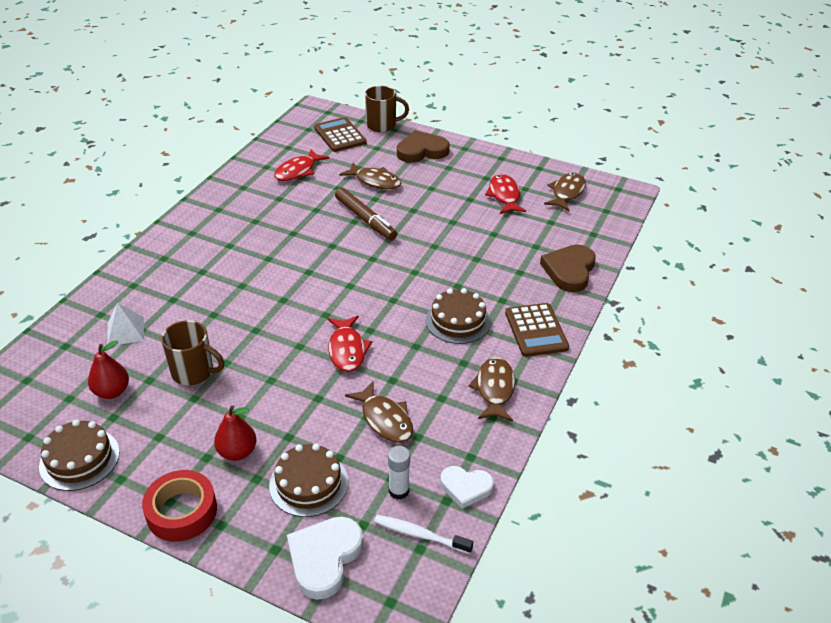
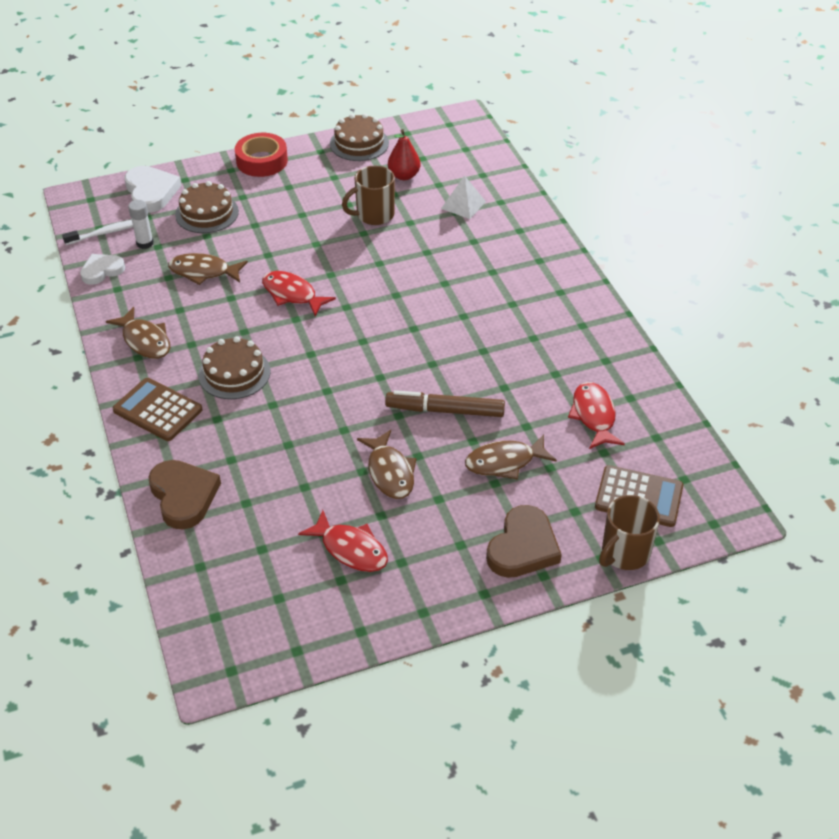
camera: 135 degrees right, 5 degrees up
(237, 452) = (274, 199): red pear -> none
(566, 193) = (286, 611): brown fish -> brown fish (390, 472)

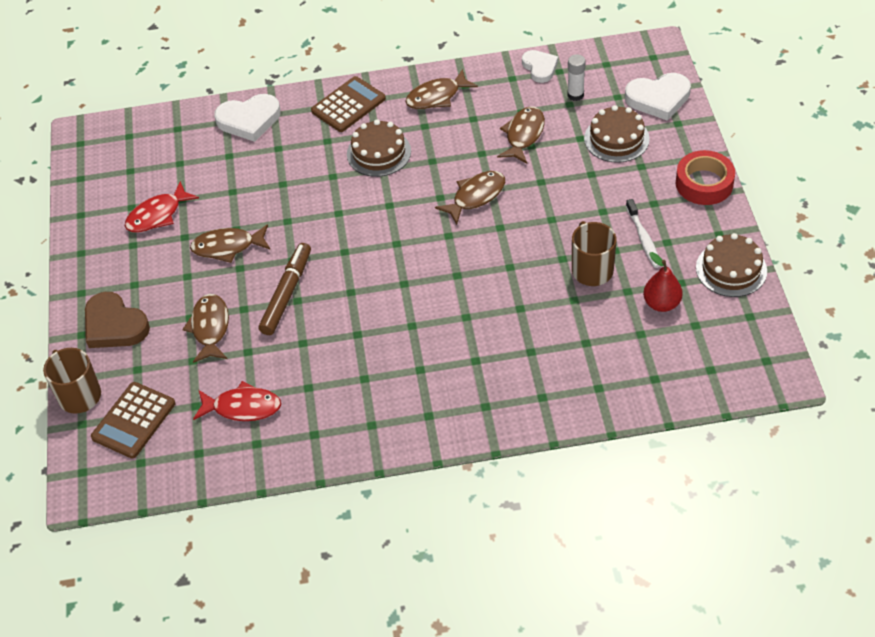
camera: 105 degrees right, 5 degrees up
(106, 233) = (597, 69): white toothbrush -> white toothbrush (643, 238)
(183, 496) = (249, 120): brown heart -> white heart
(292, 294) = (476, 196): red fish -> brown fish
(463, 205) = (598, 351): white pyramid -> none

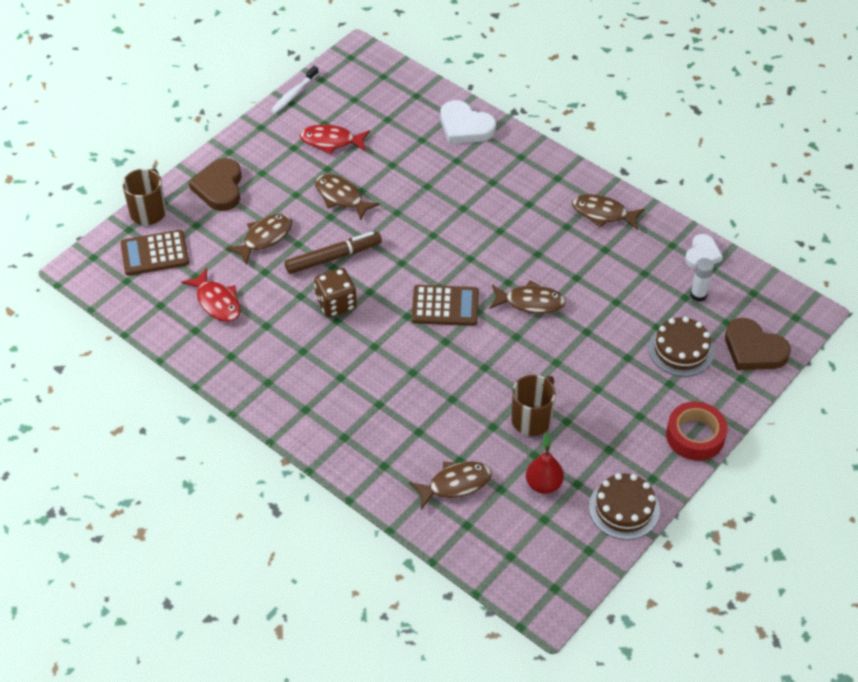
camera: 45 degrees right, 0 degrees up
(339, 323) = (336, 304): none -> brown dice
(348, 105) = (539, 170): brown calculator -> brown calculator (445, 306)
(379, 153) = (512, 218): brown cake -> none
(523, 135) = (622, 290): brown fish -> brown fish (455, 484)
(643, 238) = (596, 432): white toothbrush -> white toothbrush (293, 94)
(658, 98) = (753, 349): white heart -> brown heart

